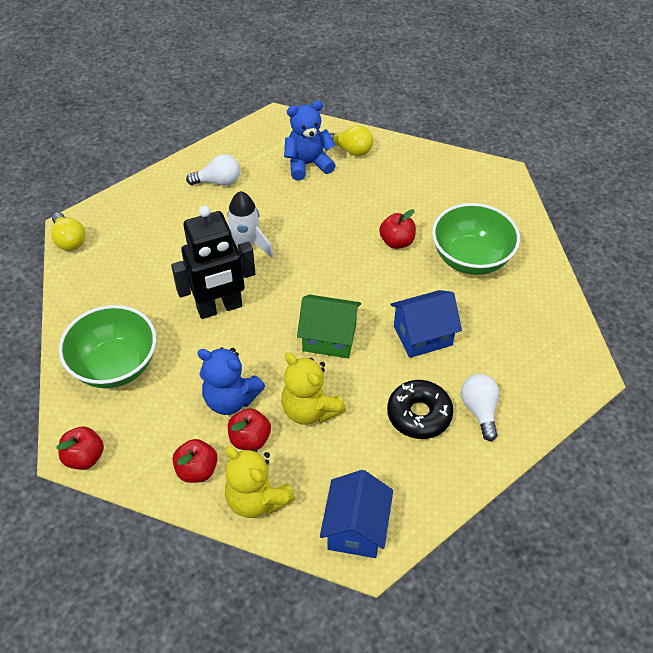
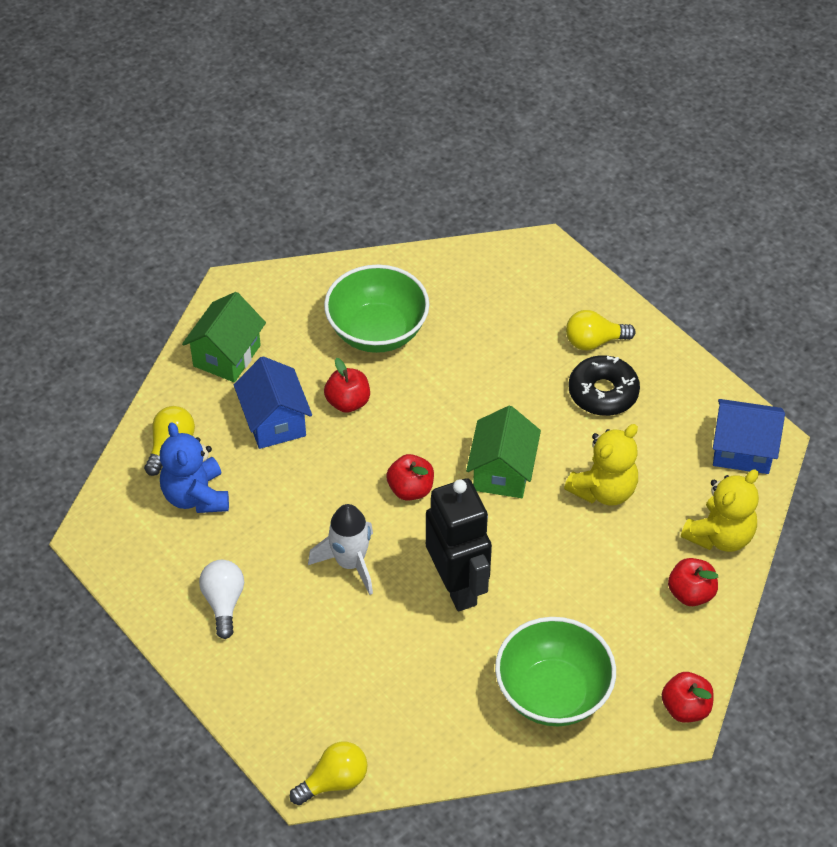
camera: 90 degrees left, 0 degrees up
(230, 399) = (594, 567): blue teddy bear -> none
(250, 439) = (646, 545): red apple -> red apple (410, 489)
(422, 336) = (496, 384): blue house -> blue house (274, 422)
(436, 174) = (227, 356): none -> green house
(479, 410) = (594, 341): white light bulb -> yellow light bulb

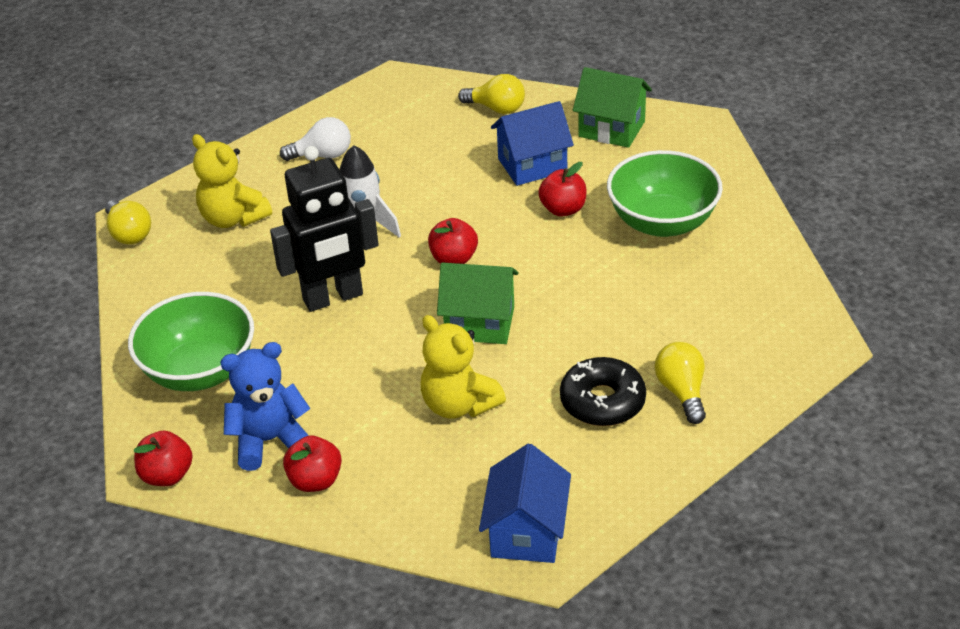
camera: 90 degrees right, 10 degrees down
(196, 496) = (440, 128): blue teddy bear -> blue teddy bear (270, 440)
(720, 536) = (395, 508): yellow teddy bear -> yellow teddy bear (233, 218)

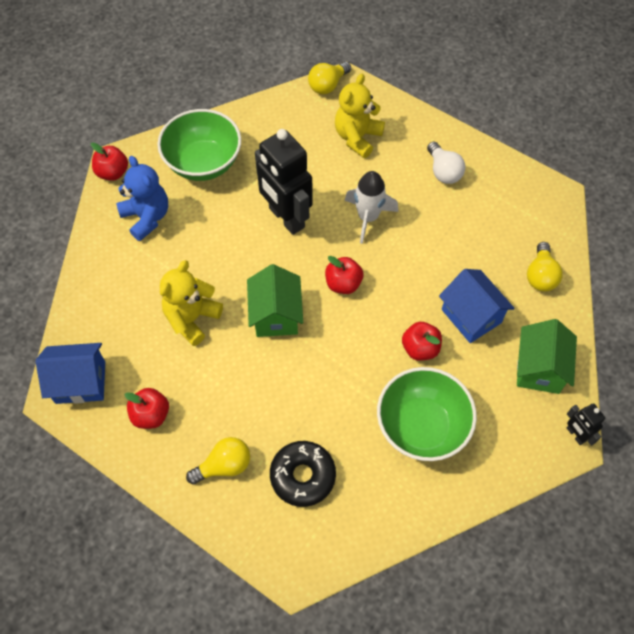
camera: 75 degrees right, 20 degrees up
(315, 480) = (115, 251): red apple -> red apple (151, 415)
(602, 401) = (207, 411): black donut -> black donut (302, 476)
(693, 119) = (575, 434): none -> black robot

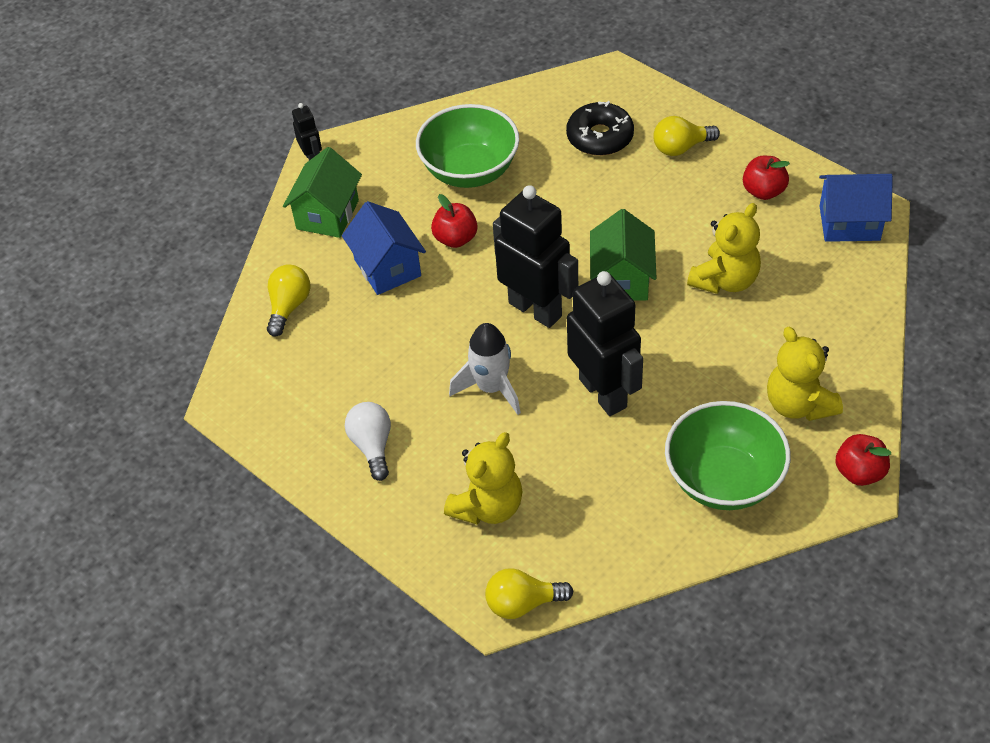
camera: 170 degrees left, 10 degrees down
(147, 217) = (798, 404): blue teddy bear -> yellow teddy bear
(327, 85) = (523, 603): yellow light bulb -> yellow light bulb turned 150 degrees counterclockwise
(343, 284) = (535, 309): red apple -> black robot

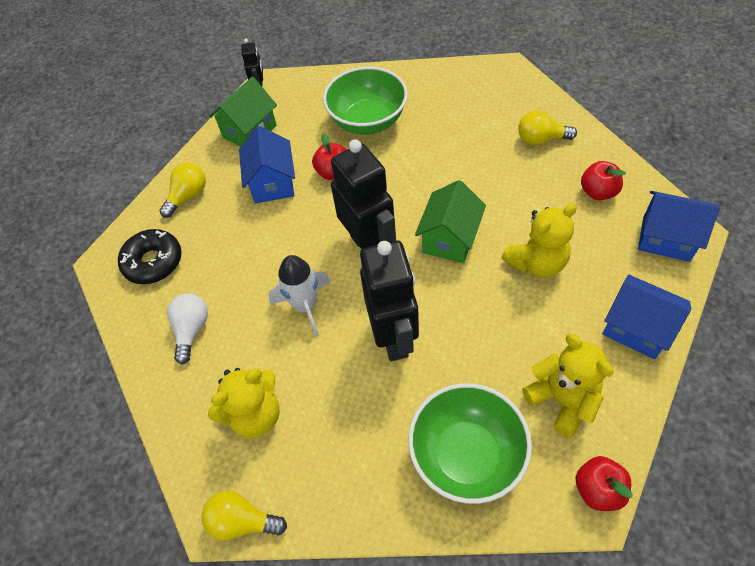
camera: 20 degrees right, 5 degrees up
(600, 137) = (478, 117): black donut -> black donut (153, 262)
(798, 404) = (562, 400): yellow teddy bear -> yellow teddy bear turned 150 degrees clockwise
(848, 318) = (636, 328): none -> blue house

